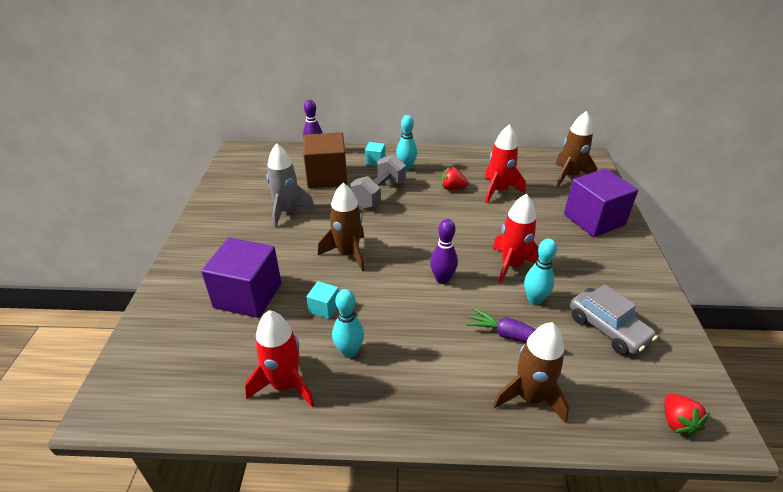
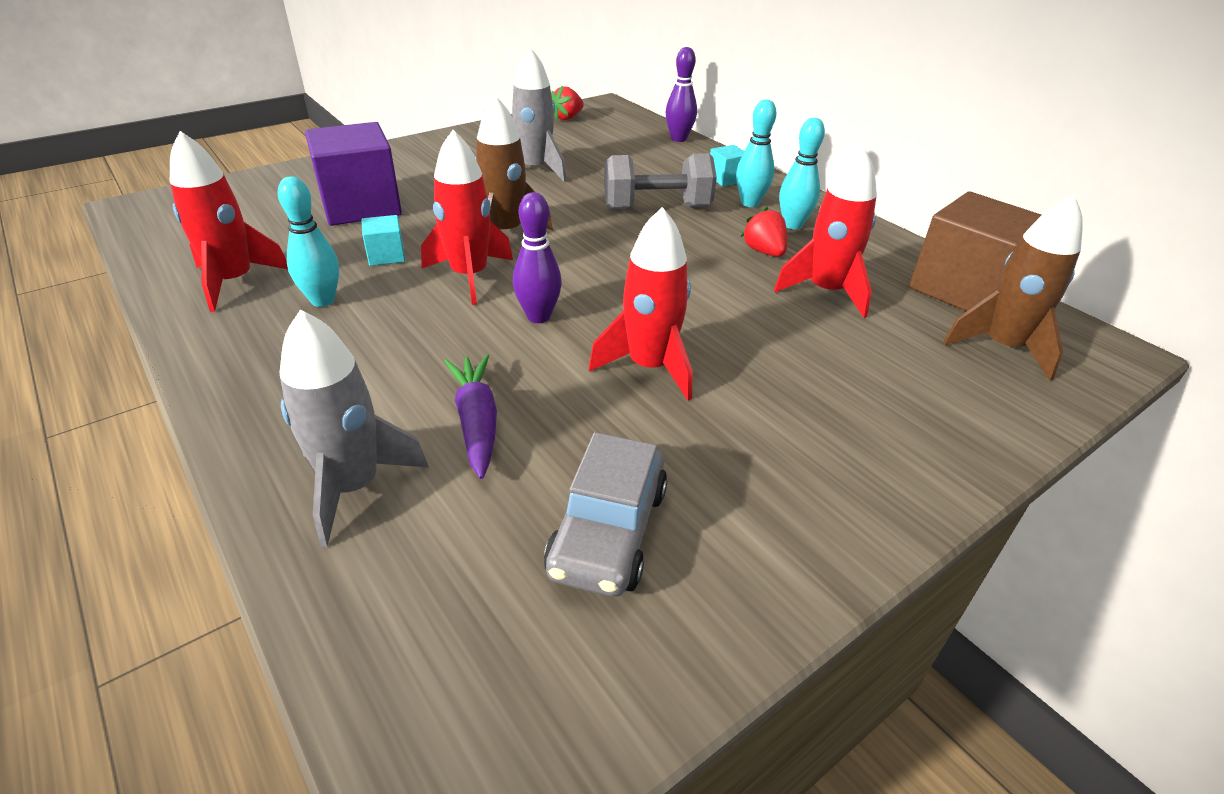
camera: 50 degrees right, 0 degrees up
(326, 176) = (639, 164): brown cube -> brown cube (962, 289)
(380, 285) = (469, 276): none -> red rocket
(530, 397) = (353, 486): brown rocket -> grey rocket
(534, 299) = (591, 418): turquoise bowling pin -> turquoise bowling pin (793, 225)
(594, 219) = (914, 417): purple cube -> none
(677, 422) = (425, 717): red strawberry -> red strawberry (567, 118)

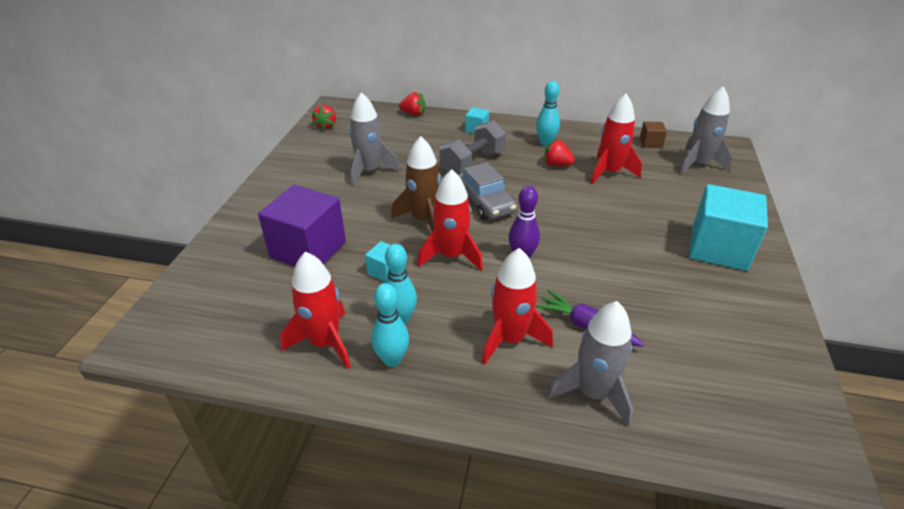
camera: 40 degrees left, 0 degrees up
(608, 531) = (705, 333): grey car -> grey car (485, 203)
(649, 367) = (605, 252): red rocket -> red rocket (510, 339)
(678, 139) = (413, 114): purple bowling pin -> red strawberry
(750, 203) = (509, 139): turquoise bowling pin -> turquoise bowling pin (392, 360)
(831, 456) = (718, 248): none -> turquoise cube
(962, 289) = (650, 143): brown cube -> brown cube, size x0.45
(1002, 347) = (698, 164): brown rocket -> grey rocket

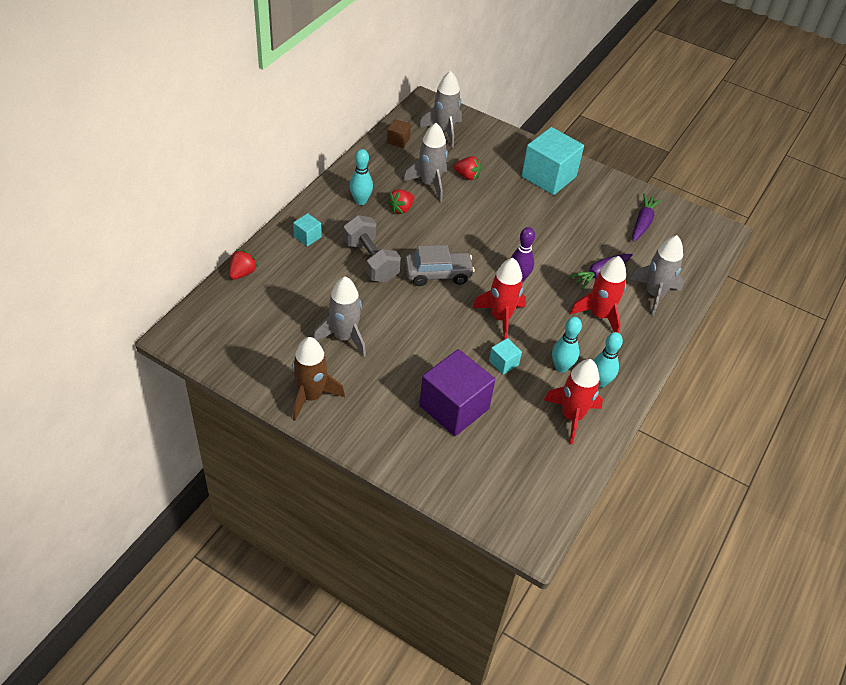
camera: 75 degrees left, 10 degrees up
(326, 126) = (224, 352): red strawberry -> red strawberry (467, 176)
(424, 220) = (444, 320): brown rocket -> brown rocket (311, 396)
(609, 172) = (430, 184): red rocket -> grey rocket
(731, 354) = (643, 222): none -> purple carrot

